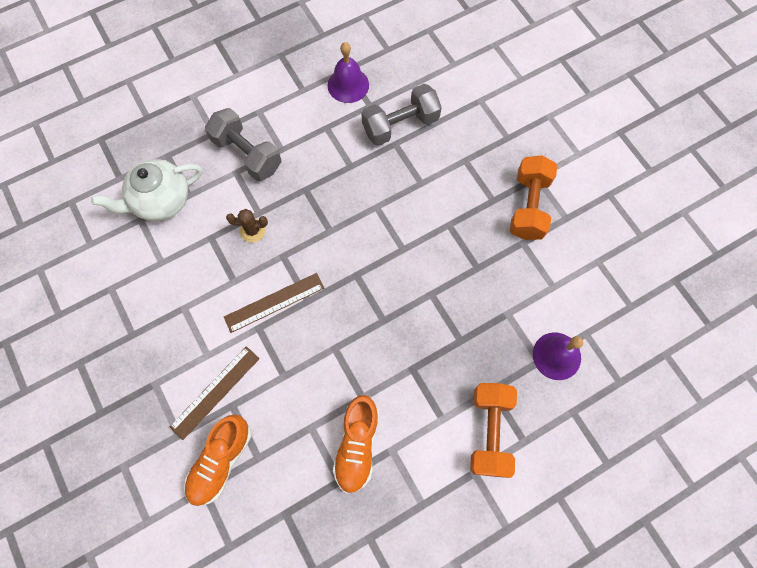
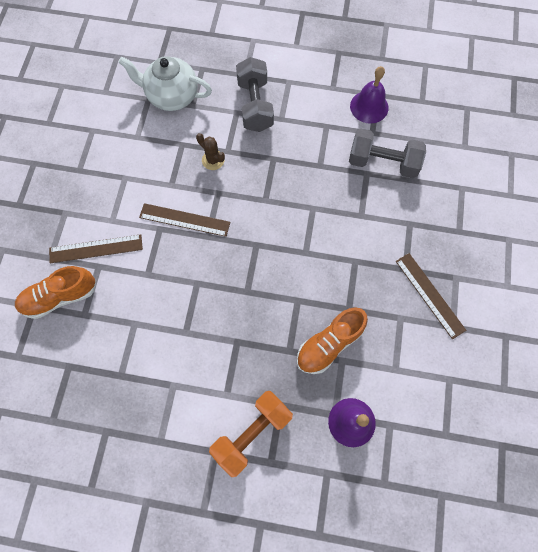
camera: 40 degrees right, 0 degrees up
(357, 445) = (153, 362): orange shoe -> orange shoe (329, 344)
(528, 206) = (430, 295): orange dumbbell -> brown ruler

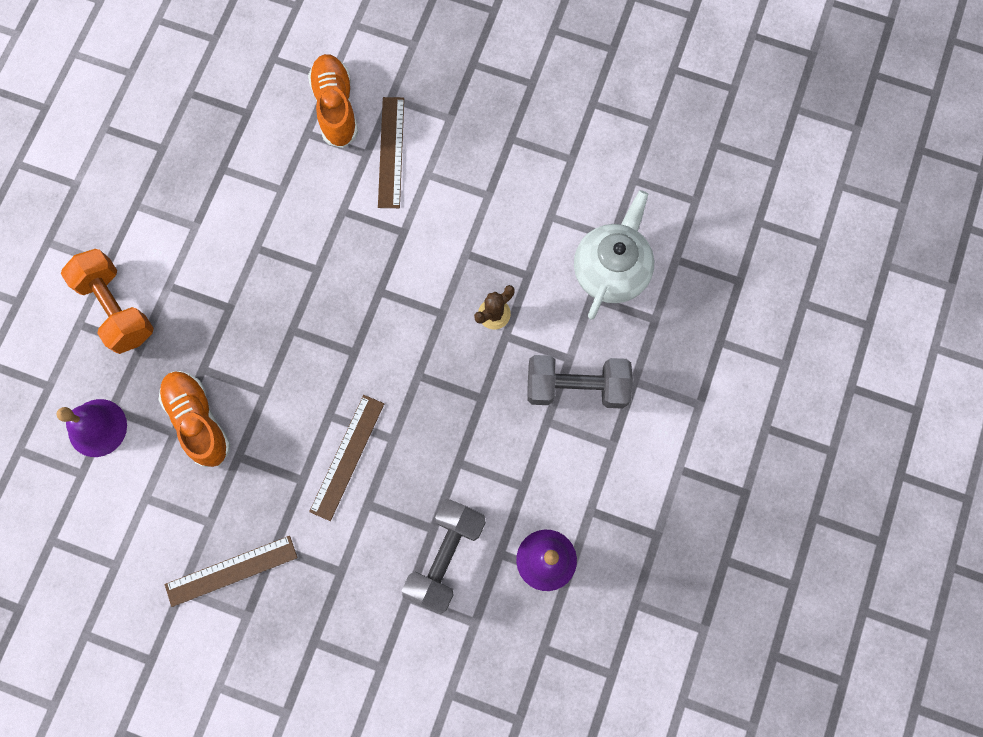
camera: 100 degrees right, 5 degrees up
(184, 220) = (409, 265): brown ruler -> brown ruler (347, 457)

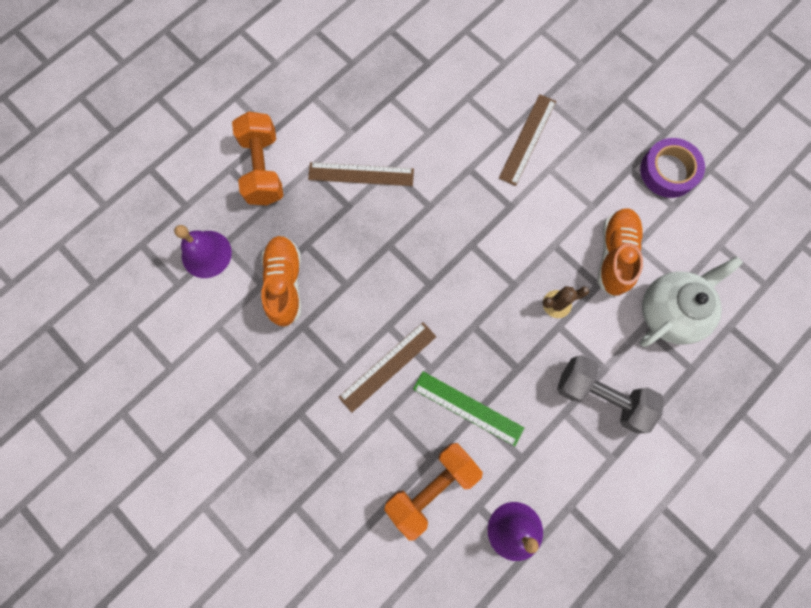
camera: 25 degrees right, 0 degrees up
(231, 571) = (256, 416): brown ruler -> brown ruler (361, 174)
(335, 107) = (498, 87): orange shoe -> orange shoe (614, 255)
(445, 556) = (432, 487): grey dumbbell -> orange dumbbell
(448, 461) = (468, 408): none -> green ruler
(552, 124) = (668, 171): none -> purple tape

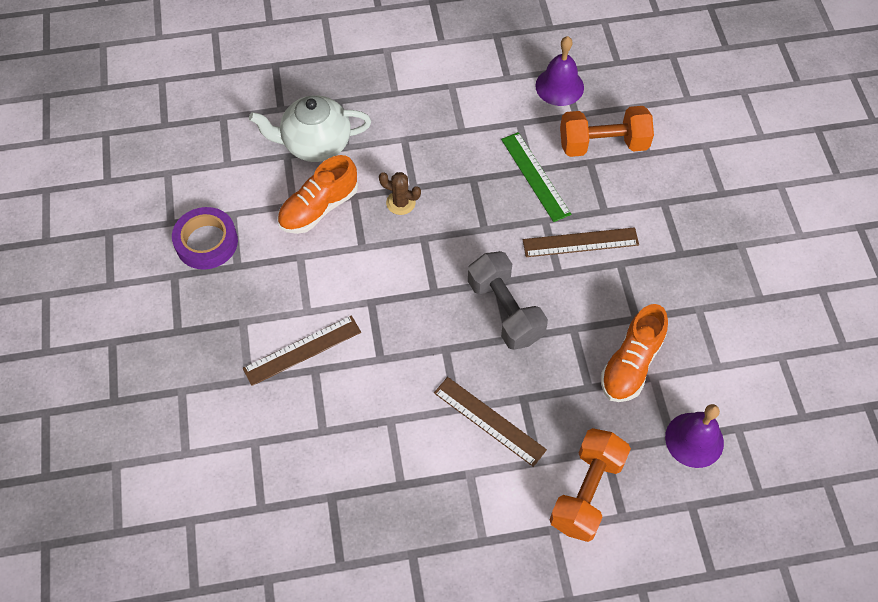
camera: 145 degrees left, 15 degrees down
(601, 395) = (423, 124): grey dumbbell -> grey dumbbell (505, 311)

